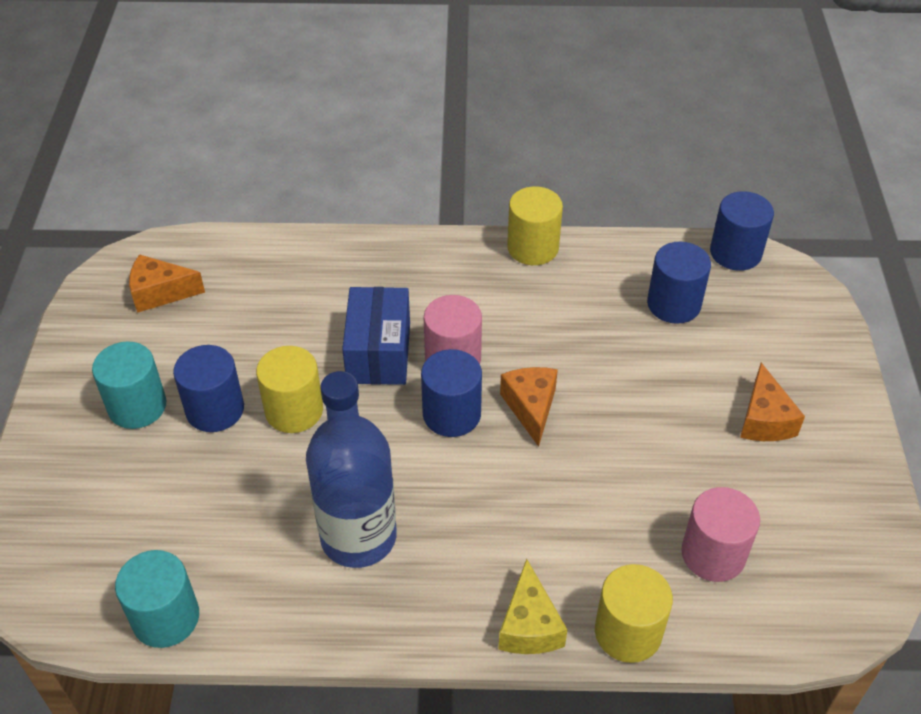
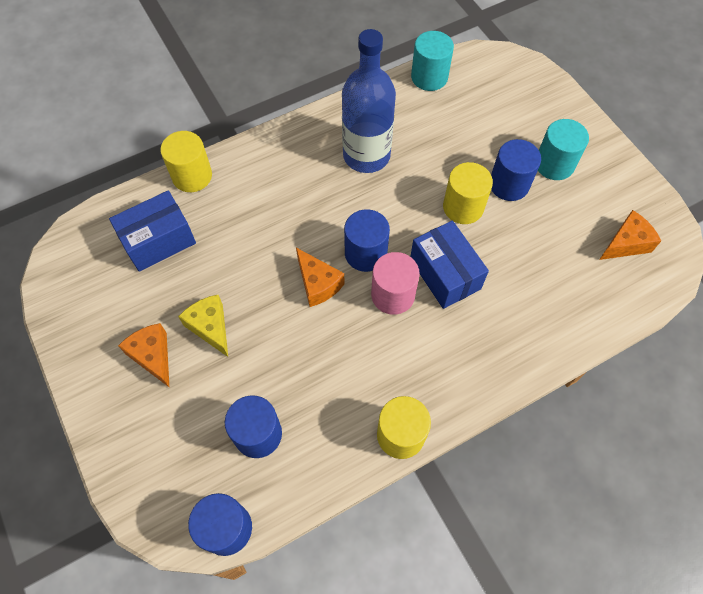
camera: 150 degrees right, 15 degrees up
(529, 625) = (246, 155): yellow cheese -> yellow cheese (210, 327)
(713, 554) = (159, 241): pink cylinder -> blue box

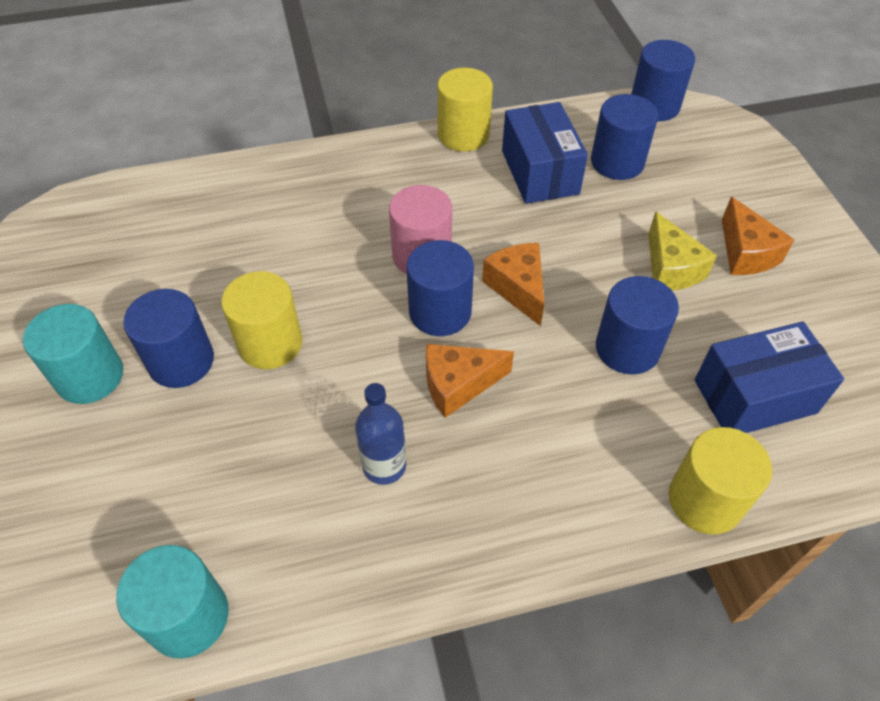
camera: 165 degrees left, 10 degrees down
(238, 255) = (627, 348): none -> blue cylinder
(366, 155) = (384, 466): blue bottle -> blue bottle, size x0.51
(445, 274) = (343, 265): blue box -> blue box (540, 172)
(626, 244) = (85, 249): orange cheese -> orange cheese (458, 384)

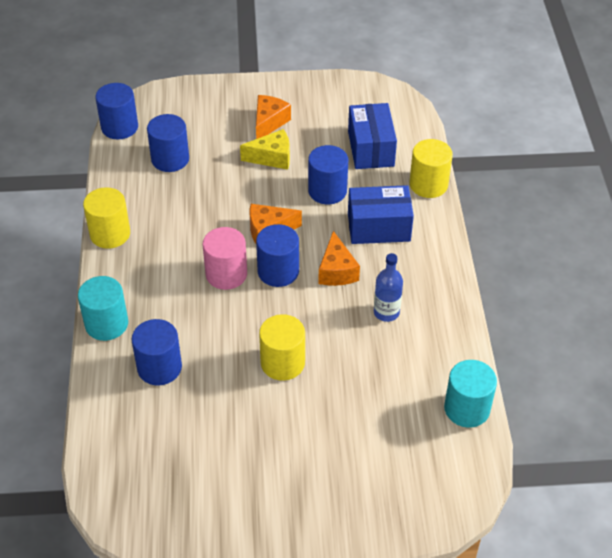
camera: 80 degrees left, 5 degrees down
(90, 376) = (287, 468): turquoise cylinder -> turquoise cylinder (106, 324)
(181, 361) = (286, 413): blue cylinder -> blue cylinder (159, 367)
(540, 172) = (166, 200): blue box -> blue box (378, 227)
(745, 253) = (269, 123): orange cheese -> orange cheese turned 60 degrees counterclockwise

